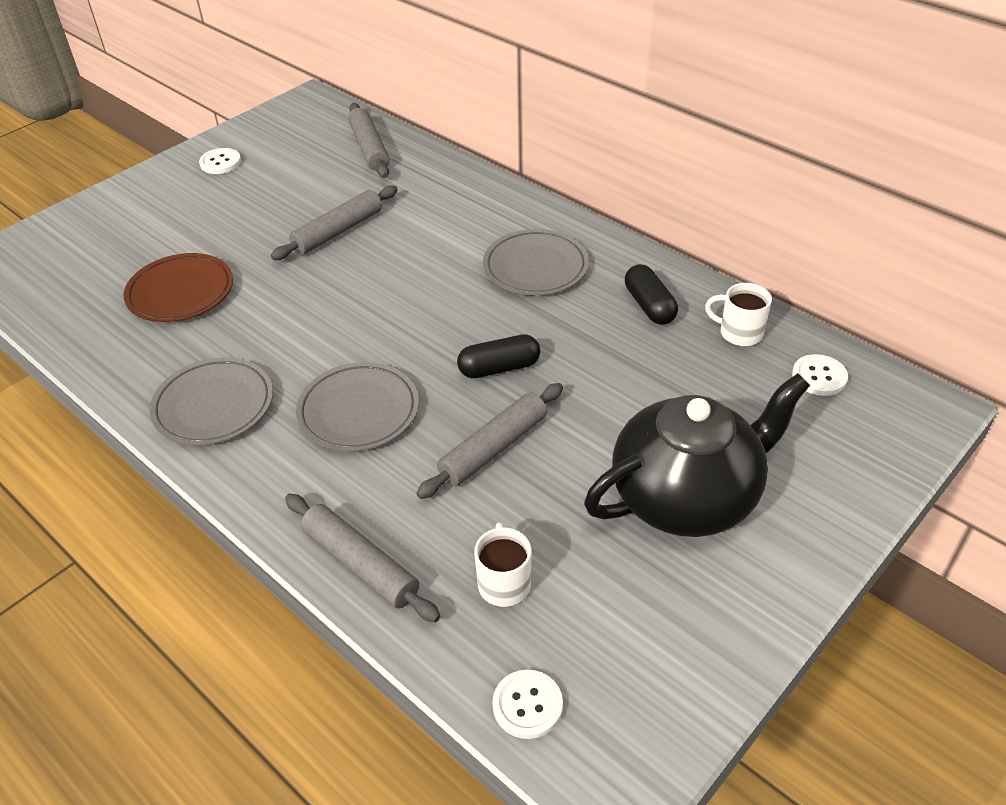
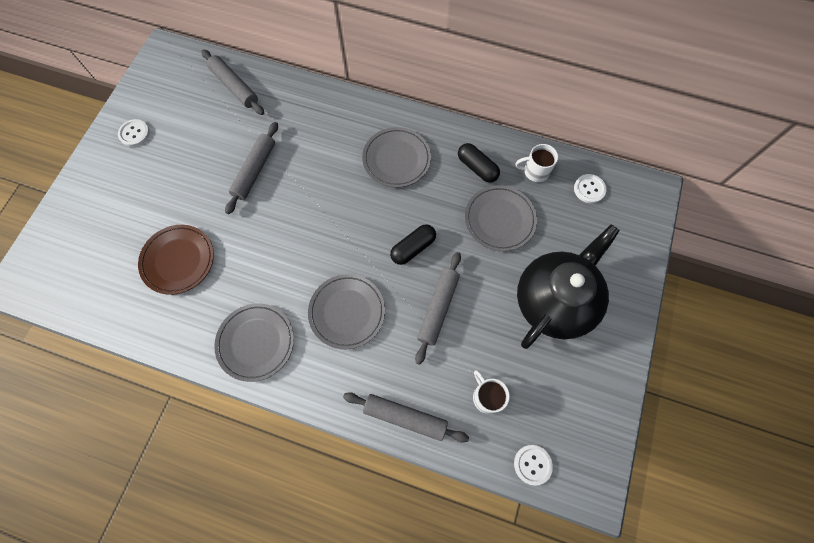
camera: 25 degrees left, 25 degrees up
(650, 373) = (499, 220): none -> grey plate

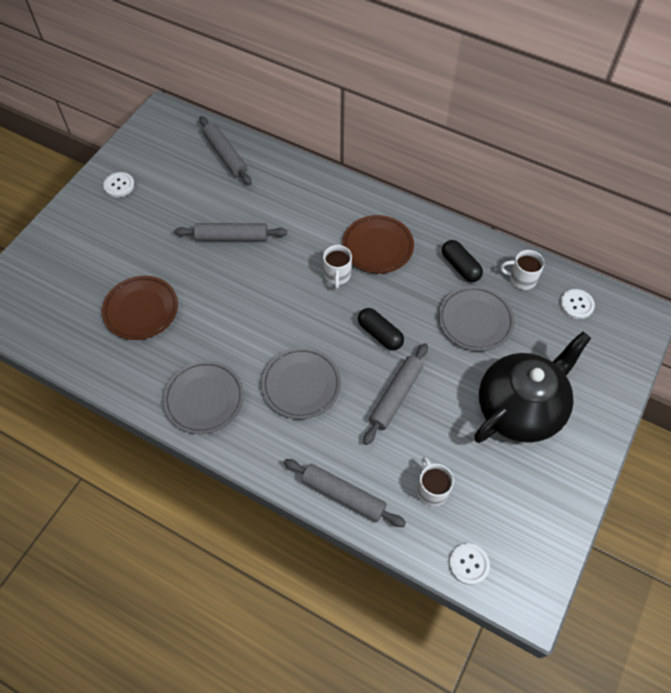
camera: 10 degrees right, 10 degrees down
(255, 171) = (231, 237): grey rolling pin -> grey rolling pin turned 60 degrees clockwise
(363, 195) = (337, 275): none -> white mug
(396, 159) = (377, 247): grey plate -> brown plate
(413, 248) = (380, 334): black capsule -> black capsule turned 75 degrees clockwise

